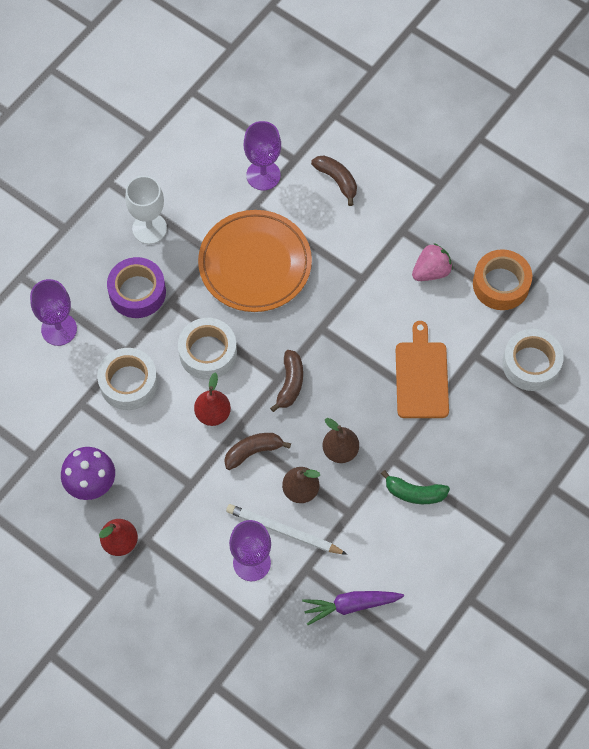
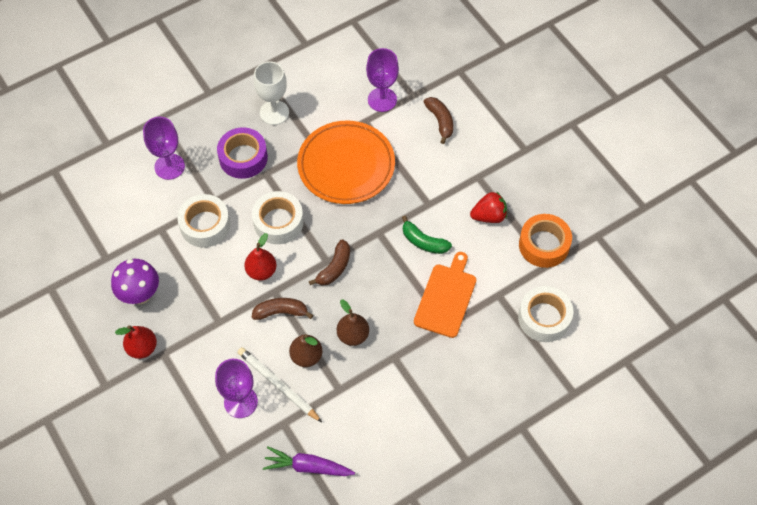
camera: 20 degrees right, 5 degrees down
(415, 493) = (401, 391): green banana -> green banana (423, 242)
(431, 271) = (489, 216): pink strawberry -> red strawberry

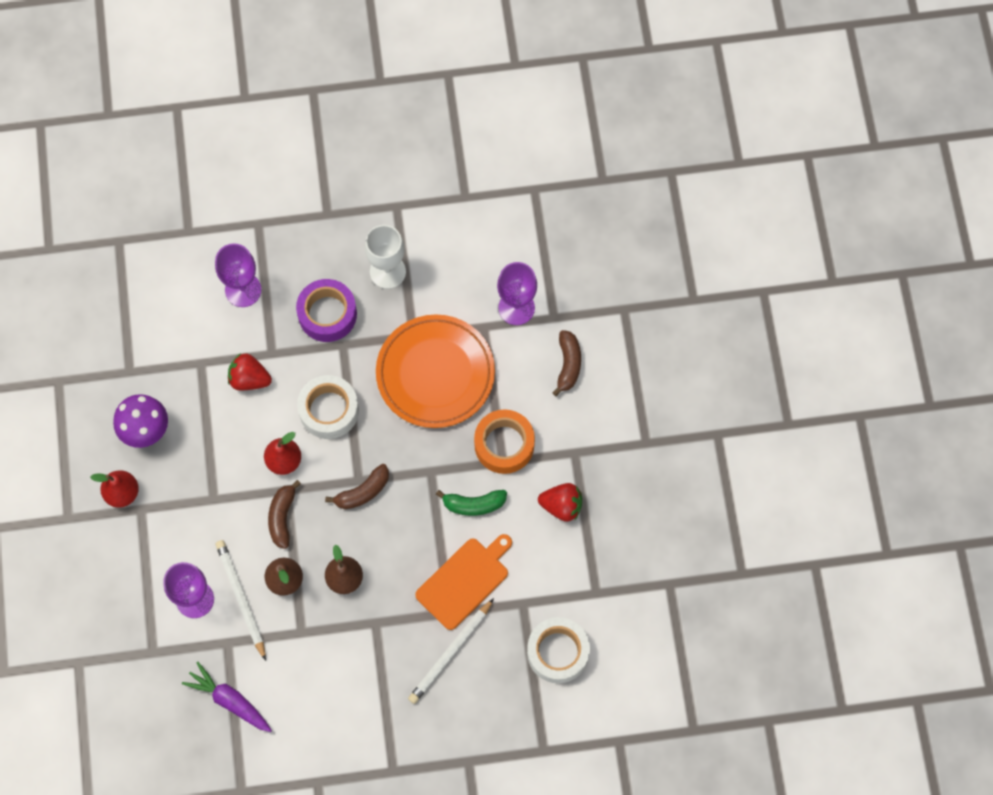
camera: 25 degrees right, 10 degrees up
(205, 225) = (249, 379): white tape -> red strawberry
(281, 312) = (282, 517): brown banana -> brown banana turned 105 degrees counterclockwise
(423, 242) = (474, 504): green banana -> green banana turned 60 degrees counterclockwise
(464, 353) = (450, 653): none -> white pencil
(544, 245) = (604, 568): orange tape -> orange tape (504, 444)

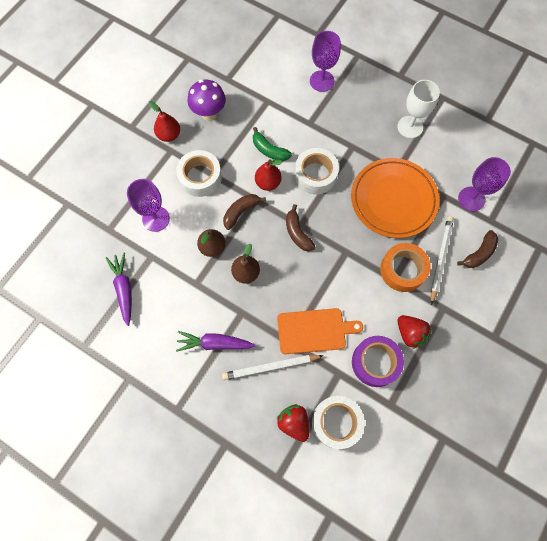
camera: 40 degrees right, 0 degrees up
(202, 513) = (200, 177): none -> white tape
(241, 598) = (180, 238): white pencil -> white pencil (440, 259)
(249, 379) = (286, 127): red strawberry -> red strawberry (294, 422)
(327, 314) = (357, 125): purple tape -> purple tape (375, 362)
(363, 492) = (297, 233): brown banana -> brown banana turned 60 degrees clockwise
(374, 676) = (214, 343): none -> purple carrot
(474, 504) = (356, 290): green banana -> green banana (269, 150)

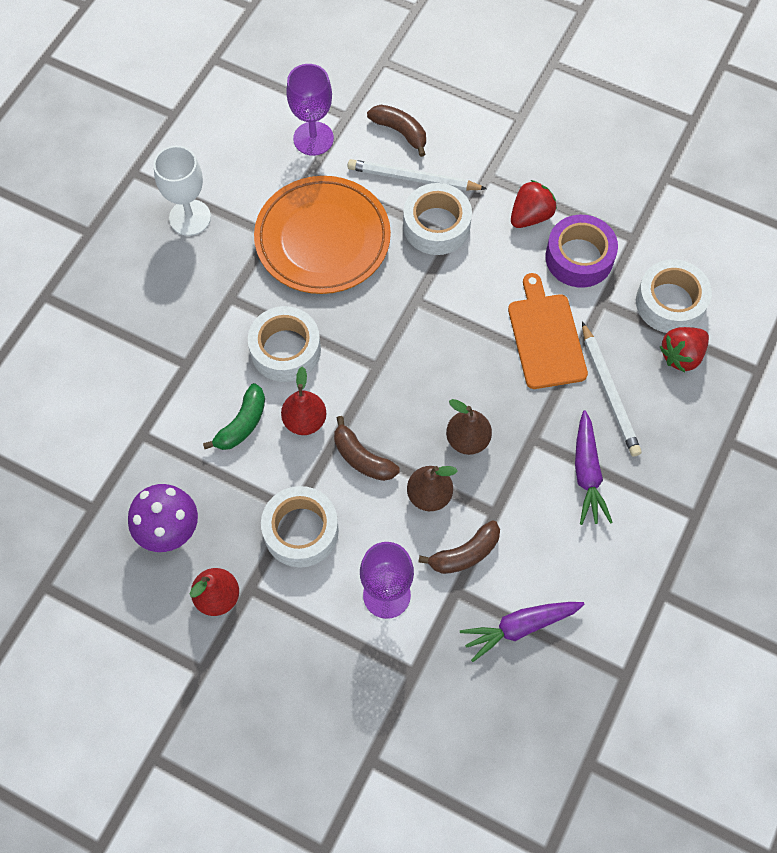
camera: 95 degrees left, 5 degrees down
(297, 233) = (391, 370): brown banana -> brown banana (465, 554)
(321, 81) = (99, 350): purple goblet -> none
(402, 270) = (436, 226): orange tape -> white tape

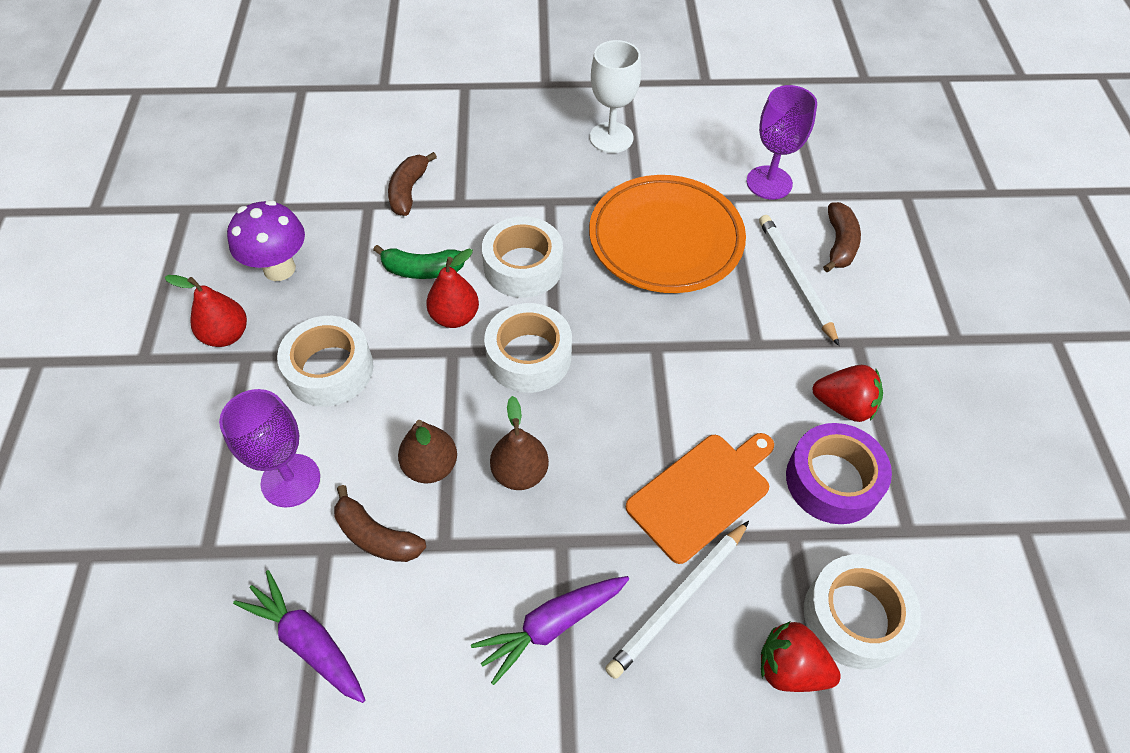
camera: 60 degrees right, 10 degrees down
(362, 458) = (440, 384): brown banana -> brown banana (408, 191)
(436, 226) = (758, 324): white tape -> white tape (529, 356)

